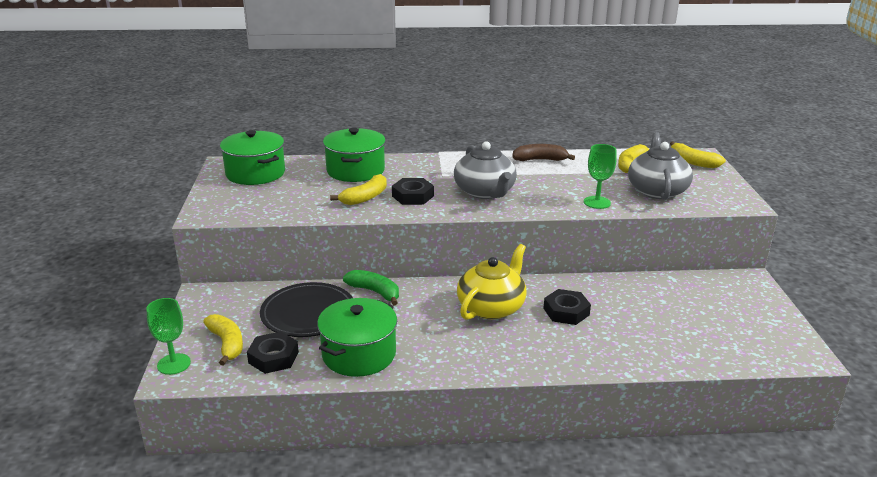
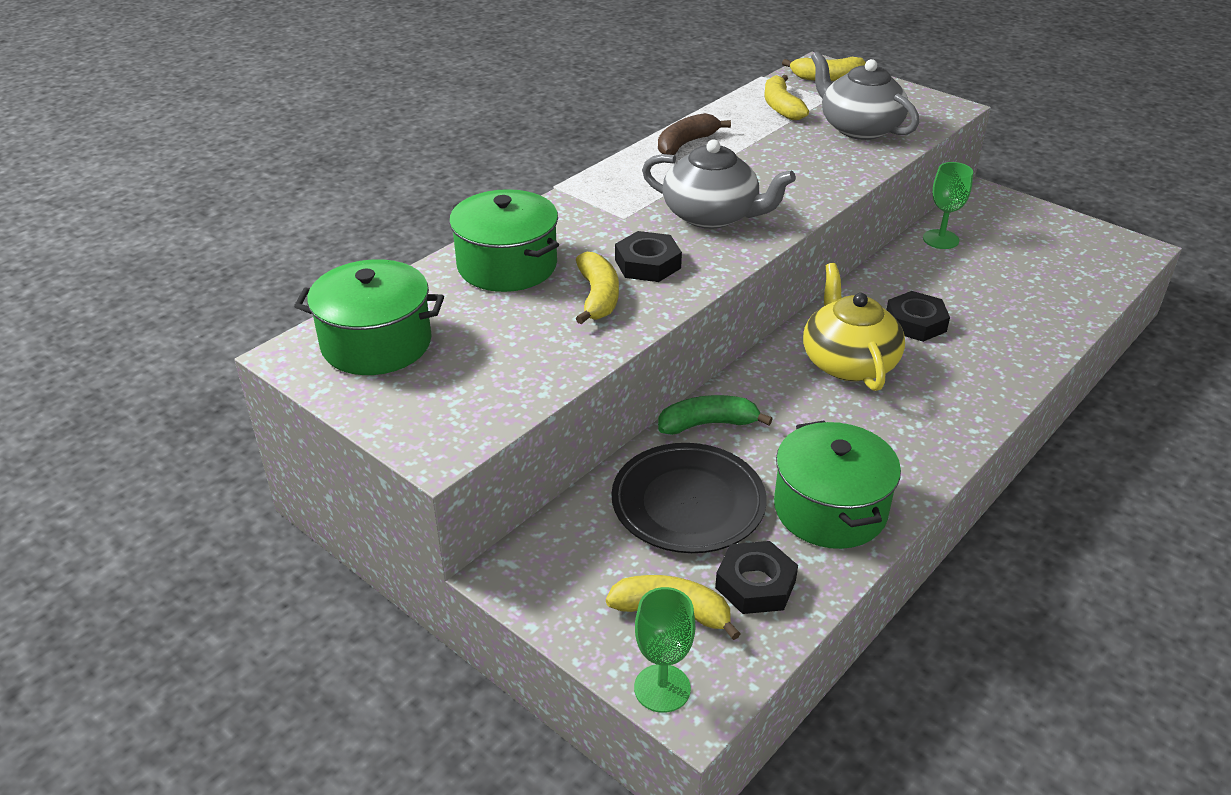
camera: 45 degrees left, 10 degrees up
(597, 202) = (837, 170): green goblet -> green goblet (940, 239)

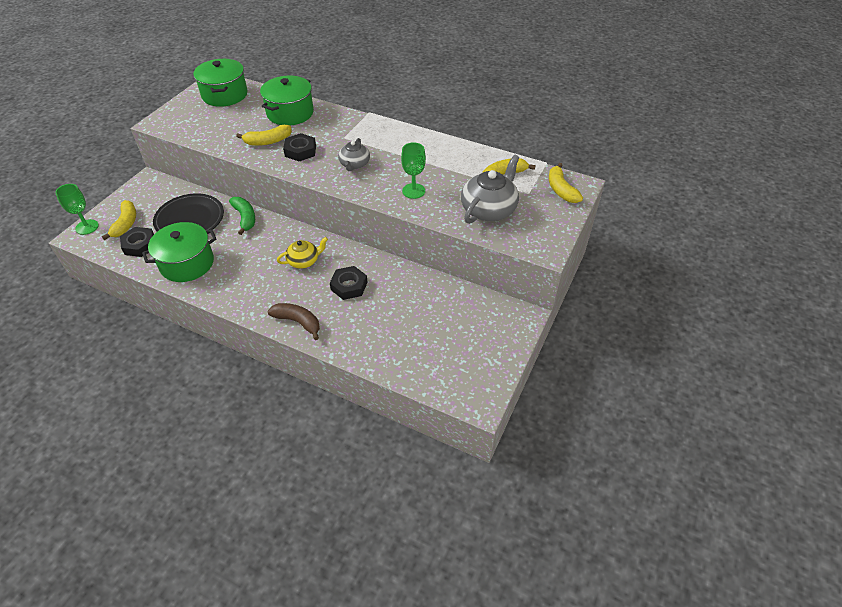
camera: 75 degrees right, 10 degrees up
(686, 143) = (435, 145): brown banana -> brown banana (298, 322)
(712, 215) = (354, 164): grey teapot -> grey teapot, size x0.60
(848, 362) = (304, 261): yellow teapot -> yellow teapot, size x0.60
(940, 239) = (450, 294): green goblet -> green goblet (413, 191)

